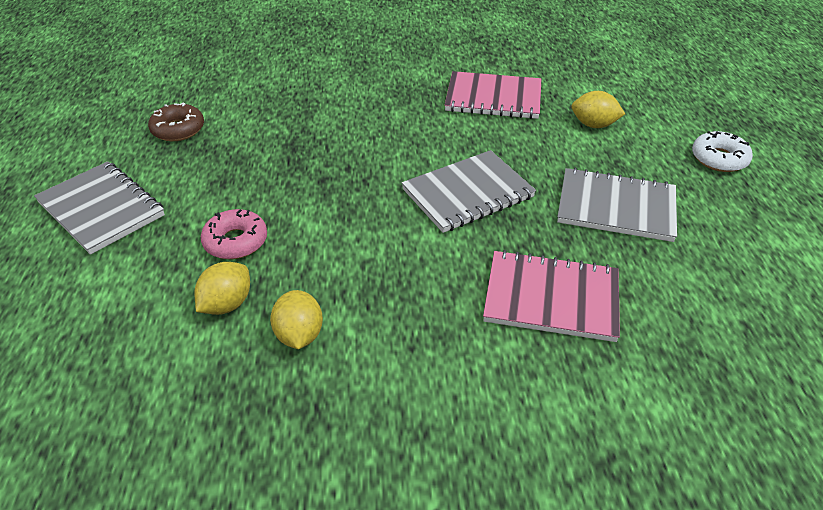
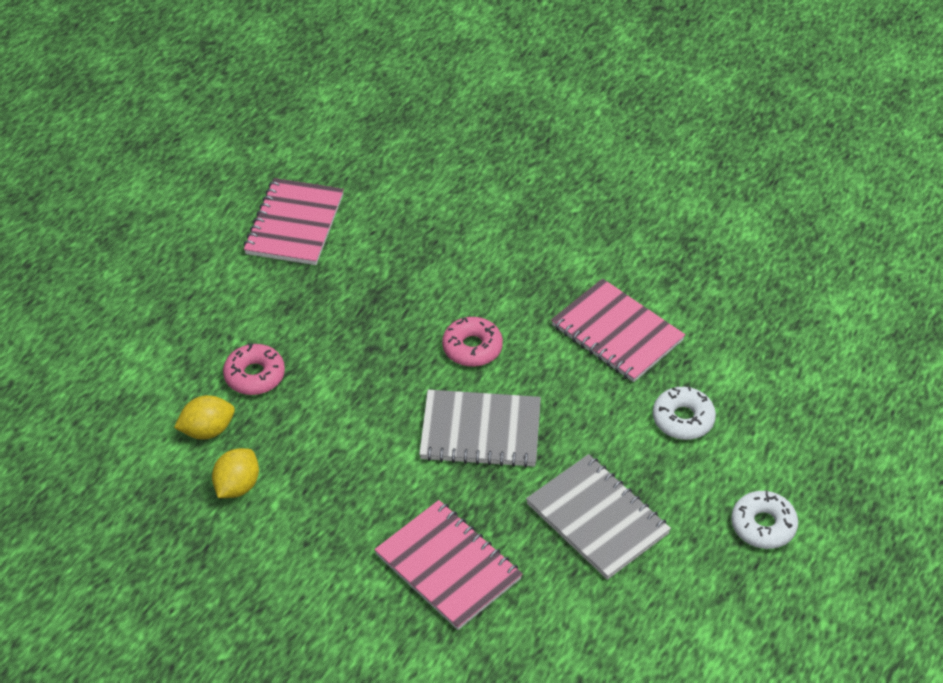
camera: 35 degrees right, 5 degrees up
(101, 209) = (178, 286): grey notebook -> none
(178, 129) = (294, 224): brown donut -> pink notebook
(402, 146) = (472, 348): none -> pink donut
(593, 125) = (683, 419): yellow lemon -> white donut

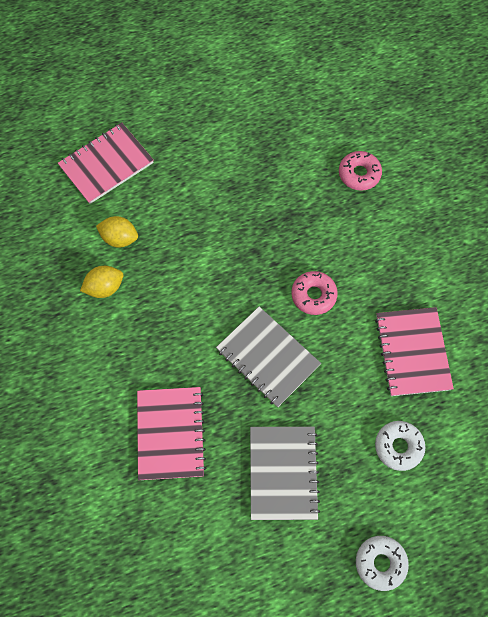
camera: 40 degrees right, 20 degrees up
(254, 375) = (174, 220): pink donut -> pink donut (359, 174)
(294, 224) = (284, 131): pink notebook -> pink notebook (106, 164)

